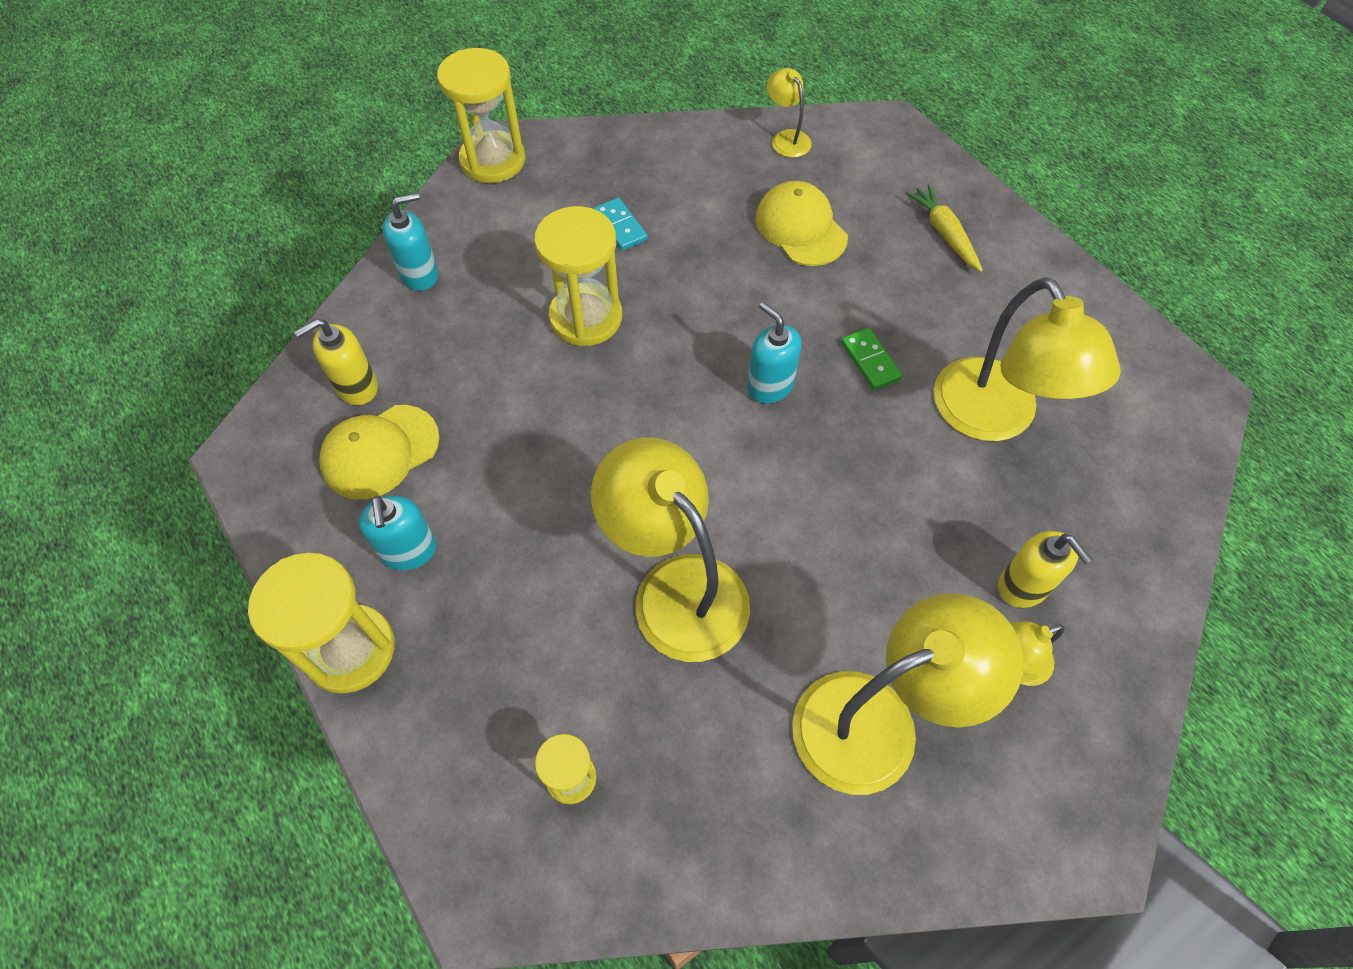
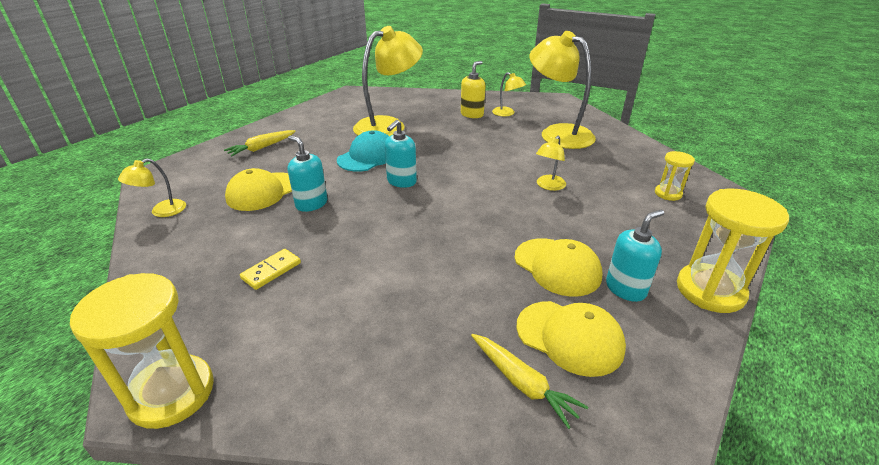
camera: 110 degrees left, 25 degrees down
(357, 387) = (522, 383): yellow soap dispenser -> yellow carrot
(420, 274) = (365, 392): turquoise soap dispenser -> turquoise soap dispenser (311, 204)
(485, 497) = (557, 267): none -> yellow cap
(586, 317) = (378, 264): yellow hourglass -> none
(620, 226) = (271, 271): turquoise domino -> yellow domino
(676, 588) = (548, 186): yellow lamp -> yellow lamp, size x0.47
(870, 361) = (368, 156): green domino -> turquoise cap

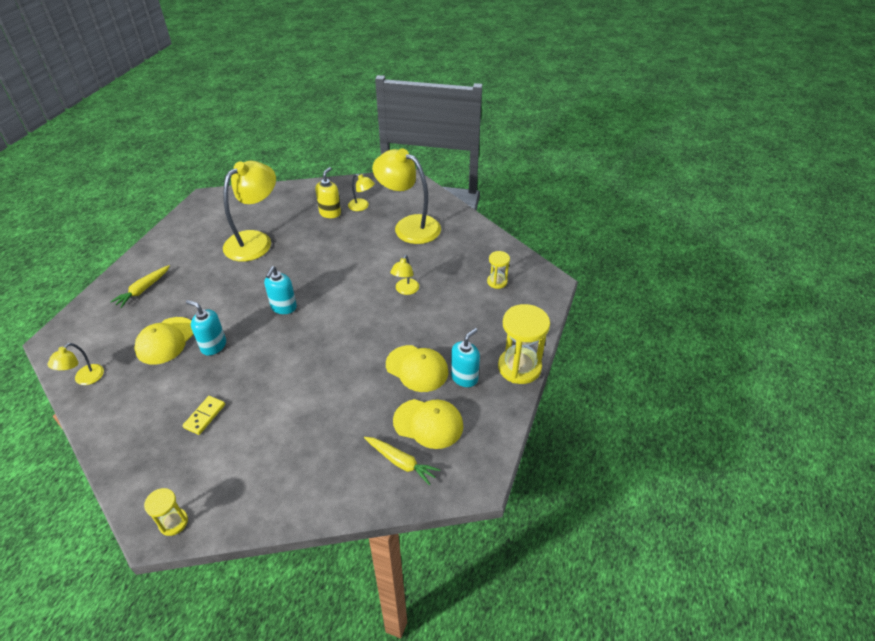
camera: 15 degrees left, 10 degrees up
(171, 393) = (173, 522): yellow hourglass -> yellow hourglass, size x0.53
(368, 156) = (247, 283): turquoise cap -> none

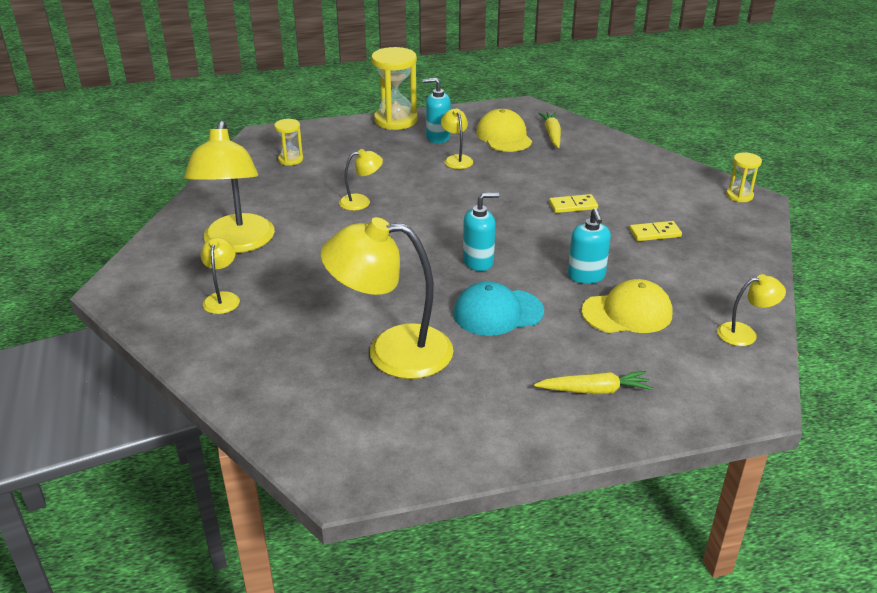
camera: 125 degrees left, 10 degrees down
(234, 290) = (498, 312): none -> turquoise cap
(285, 394) = (573, 206): none -> yellow domino
(330, 213) = (263, 318): yellow soap dispenser -> none
(417, 368) = (456, 159): yellow cap -> yellow lamp

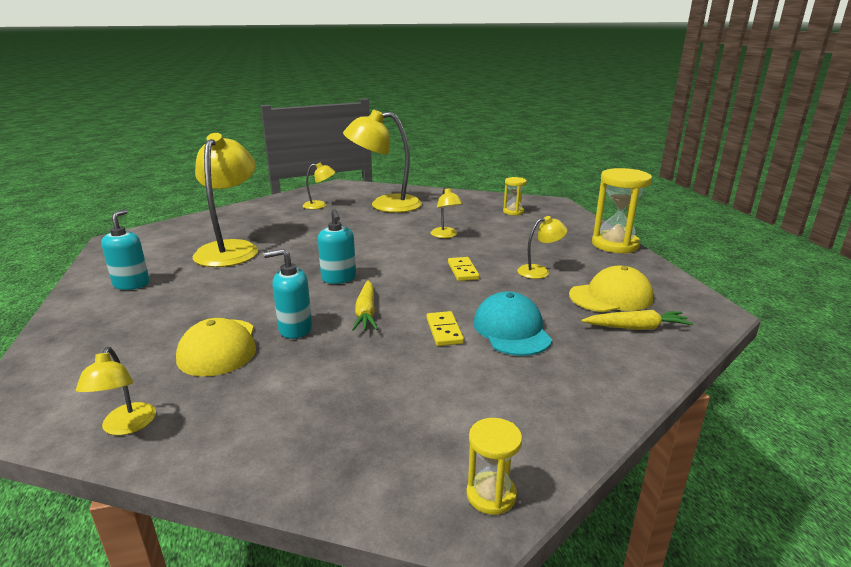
camera: 90 degrees right, 10 degrees down
(438, 137) = (586, 263): turquoise soap dispenser -> turquoise soap dispenser (132, 284)
(498, 312) = (256, 285): turquoise cap -> turquoise cap (511, 330)
(594, 390) = (119, 321): yellow carrot -> yellow carrot (366, 313)
(655, 233) = (374, 384): yellow domino -> yellow domino (463, 271)

